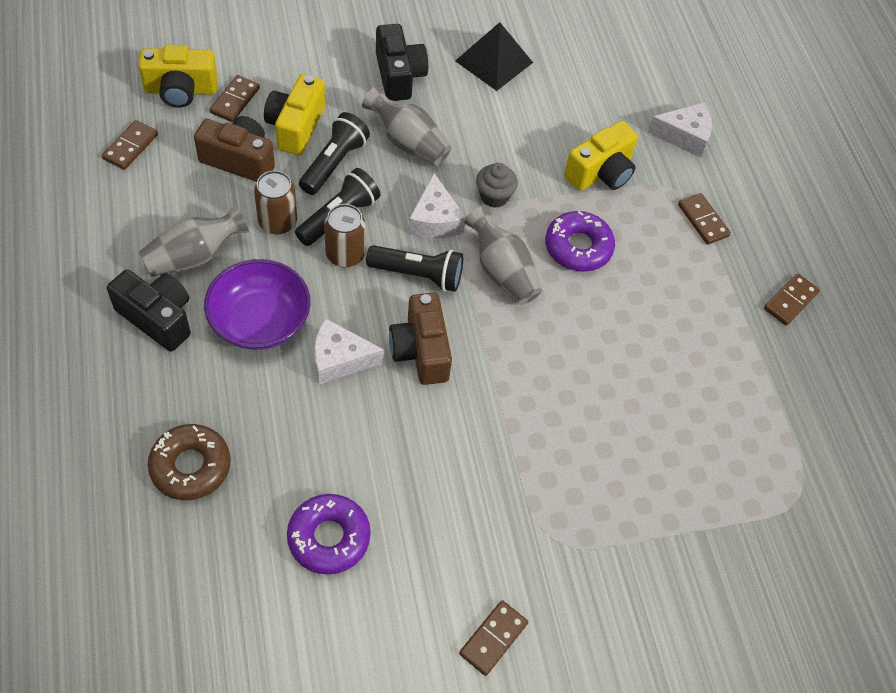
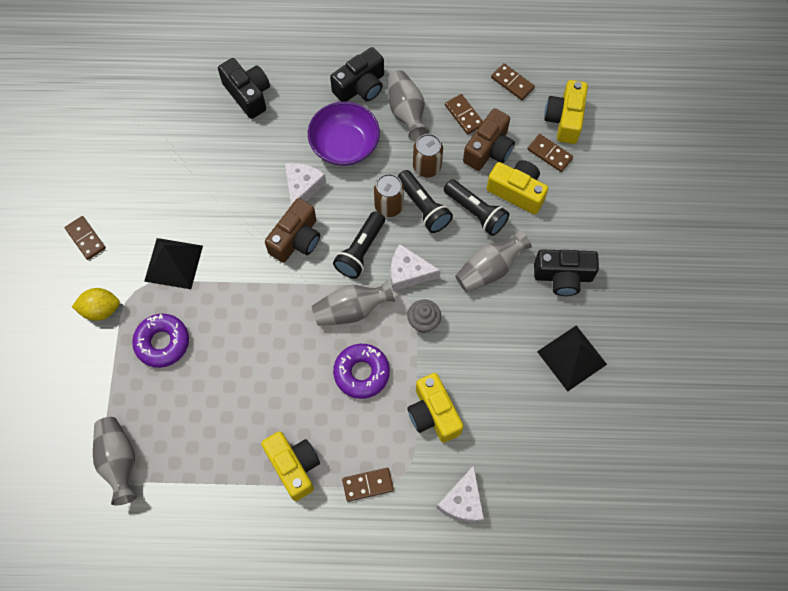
camera: 110 degrees right, 10 degrees up
(190, 466) = (248, 94): brown donut -> black camera
(329, 537) = (178, 161): purple donut -> purple donut (162, 342)
(421, 351) = (296, 239): brown camera -> brown camera turned 120 degrees clockwise
(497, 498) = (173, 263): none -> black pyramid
(597, 578) = (101, 309): none -> yellow lemon
(713, 294) = (294, 466): none -> yellow camera
(788, 489) = (119, 461): none -> grey vase
(790, 301) = (273, 530): brown domino -> brown domino (464, 115)

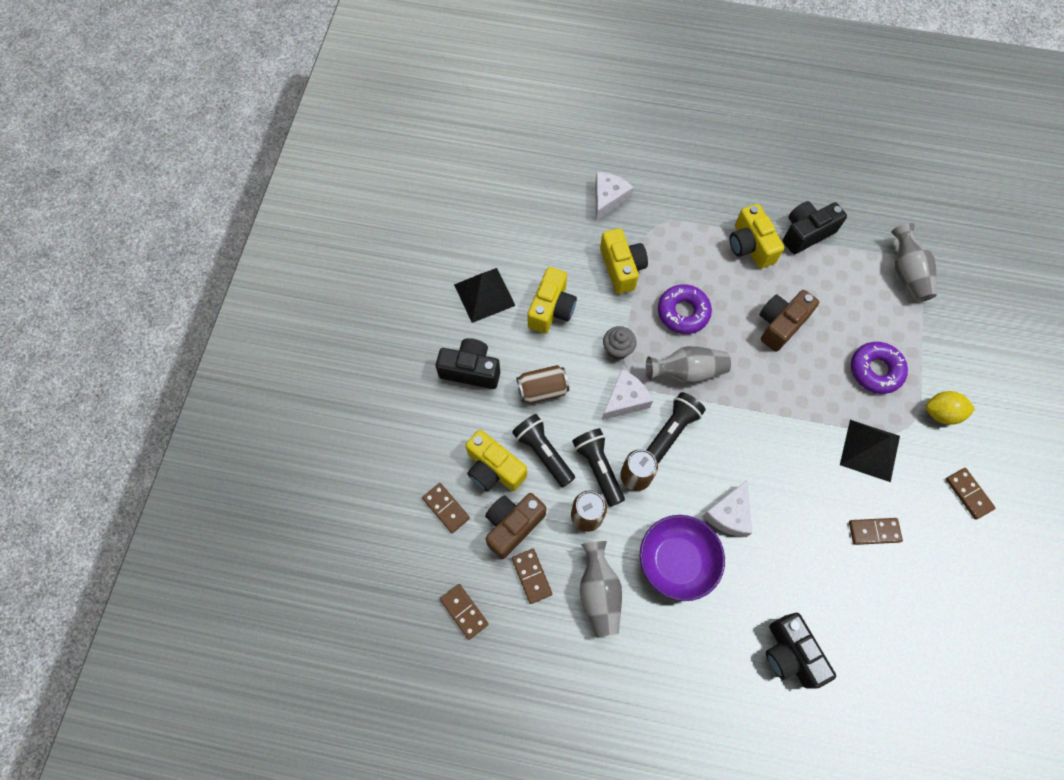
camera: 170 degrees left, 0 degrees up
(296, 239) = (738, 454): brown camera -> brown camera (780, 324)
(361, 87) = (649, 640): black camera -> black camera (806, 233)
(368, 485) = (687, 222): brown domino -> brown domino (874, 531)
(408, 273) = (625, 399): white cheese -> white cheese turned 60 degrees counterclockwise
(489, 269) = (542, 390): grey vase -> brown can
(564, 119) = (416, 550): yellow camera -> yellow camera (551, 309)

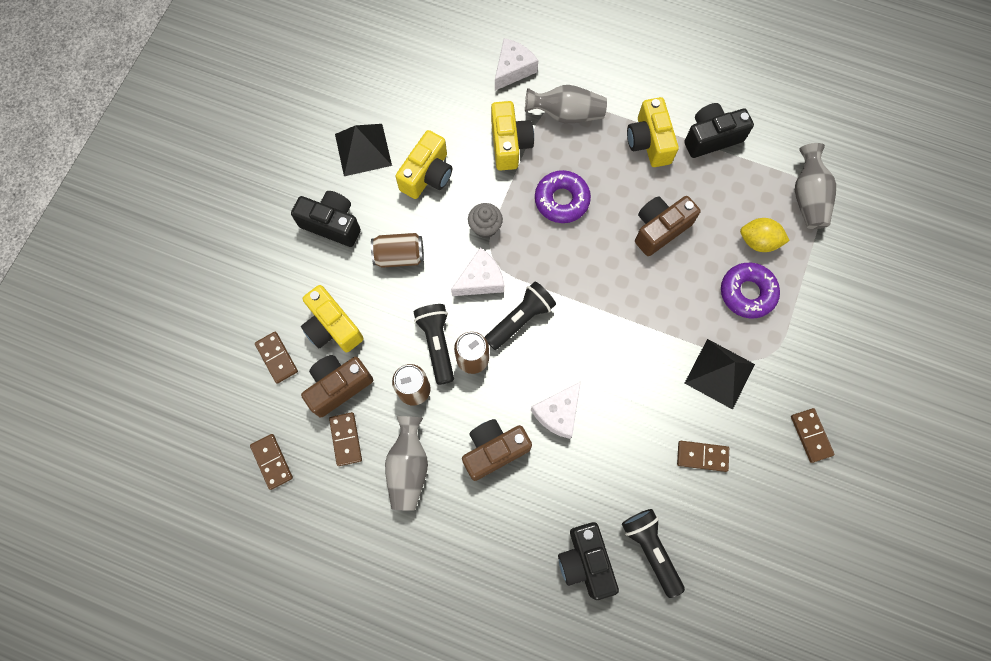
camera: 10 degrees right, 5 degrees up
(543, 453) = (385, 319): black flashlight -> black flashlight (650, 549)
(677, 561) = (494, 450): purple bowl -> brown camera
(687, 372) = (550, 262): grey vase -> grey vase (566, 114)
(941, 413) = (805, 348): yellow lemon -> yellow lemon (758, 241)

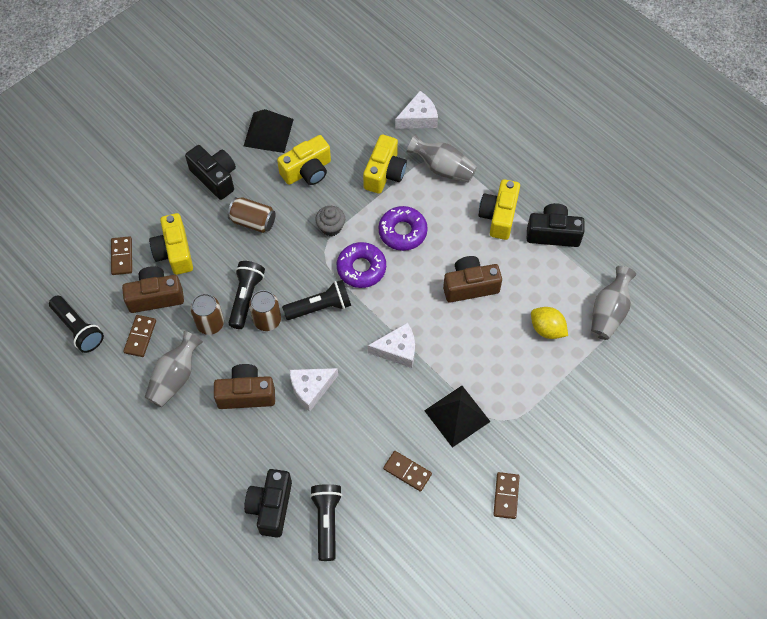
camera: 25 degrees right, 10 degrees down
(272, 461) = (78, 329): brown domino -> black flashlight
(481, 280) = (306, 265): white cheese -> white cheese (397, 350)
(747, 293) = (515, 364): purple donut -> purple donut (361, 268)

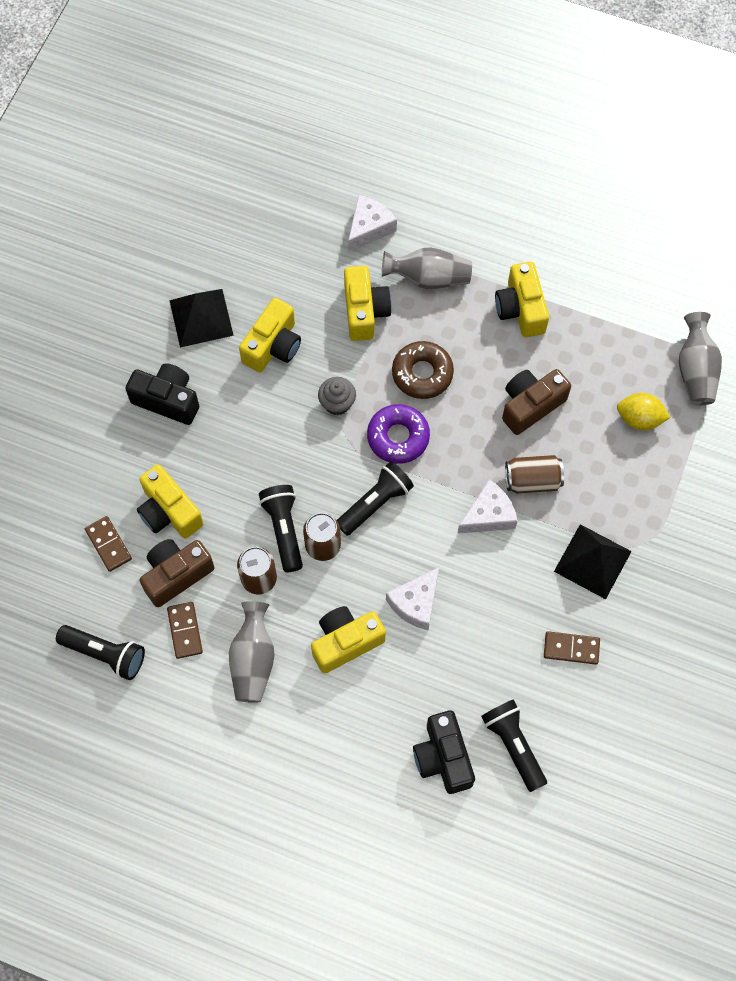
camera: 25 degrees left, 5 degrees up
(246, 394) = (345, 642): brown camera -> yellow camera
(253, 221) = (242, 434): brown can -> brown can (532, 480)
(402, 232) = (422, 373): purple donut -> brown donut
(506, 496) = (690, 627): brown domino -> none
(553, 233) = (590, 304): black camera -> none

